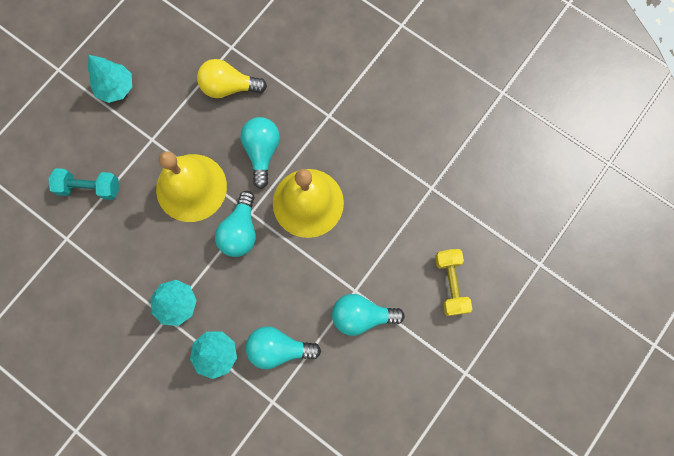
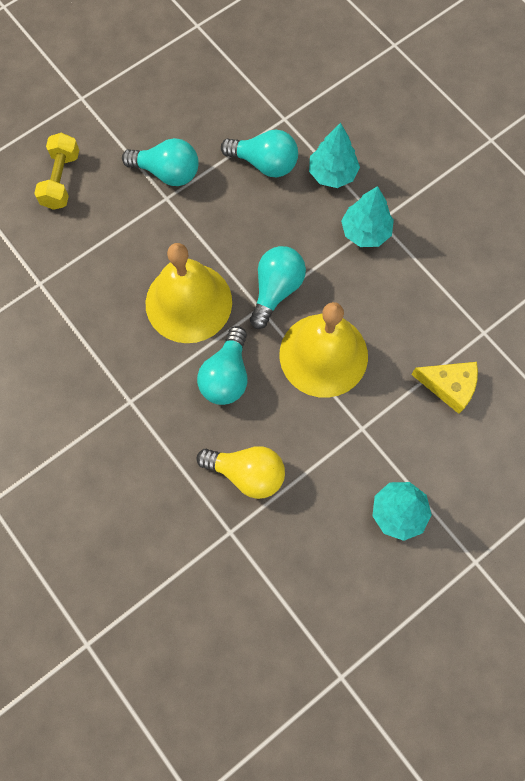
camera: 165 degrees left, 5 degrees down
(89, 187) = (449, 386): turquoise dumbbell -> yellow cheese

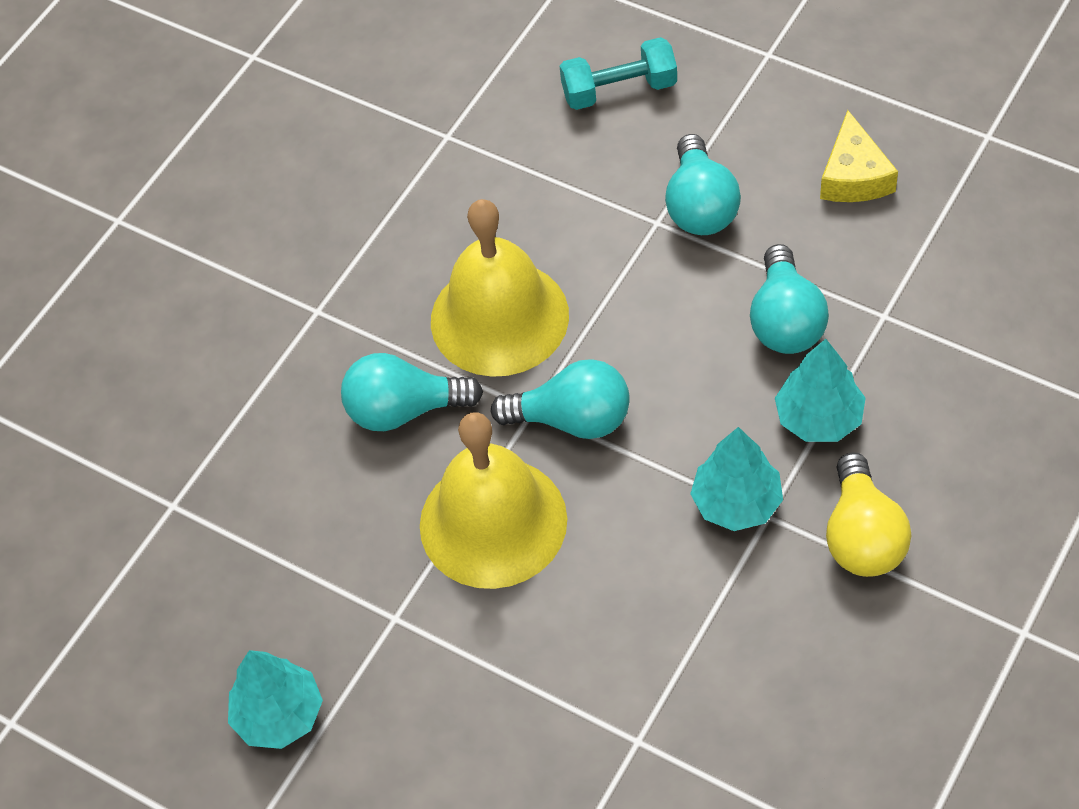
camera: 75 degrees right, 15 degrees down
(61, 180) = (619, 90): yellow dumbbell -> turquoise dumbbell
(247, 473) = (266, 493): yellow light bulb -> yellow light bulb (862, 536)
(449, 386) = (517, 718): yellow cheese -> yellow cheese (854, 176)

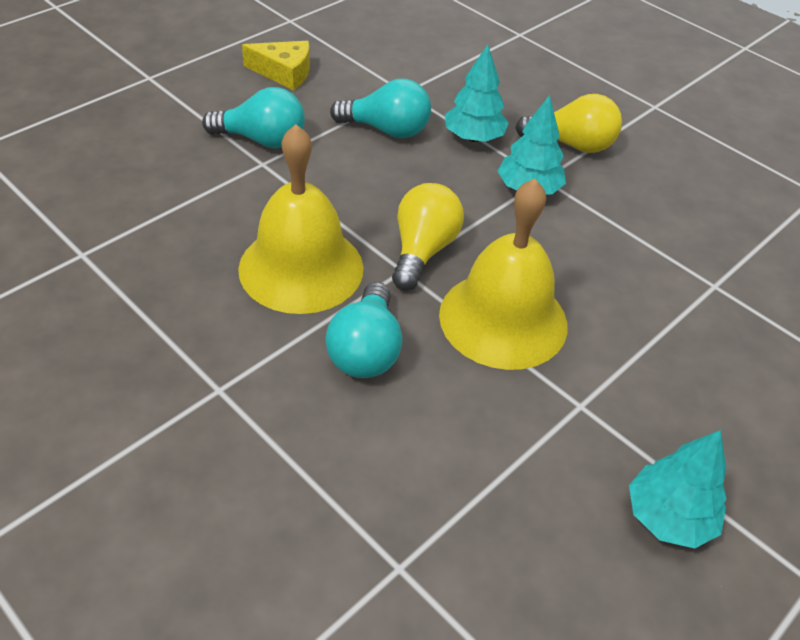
camera: 85 degrees left, 10 degrees down
(572, 419) = (422, 250): turquoise light bulb -> yellow light bulb
(619, 90) = (119, 149): turquoise dumbbell -> none

